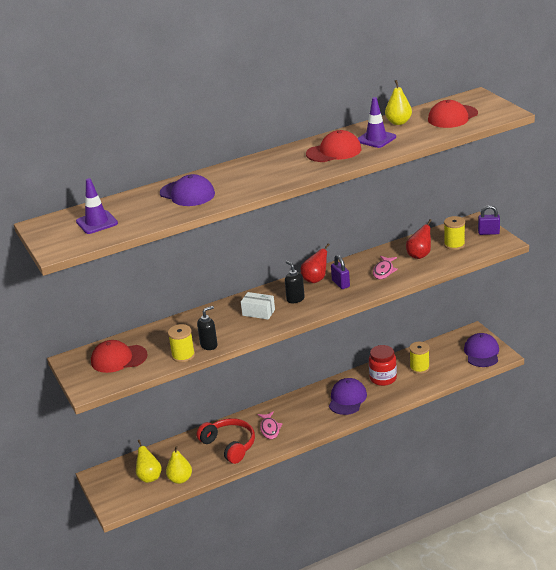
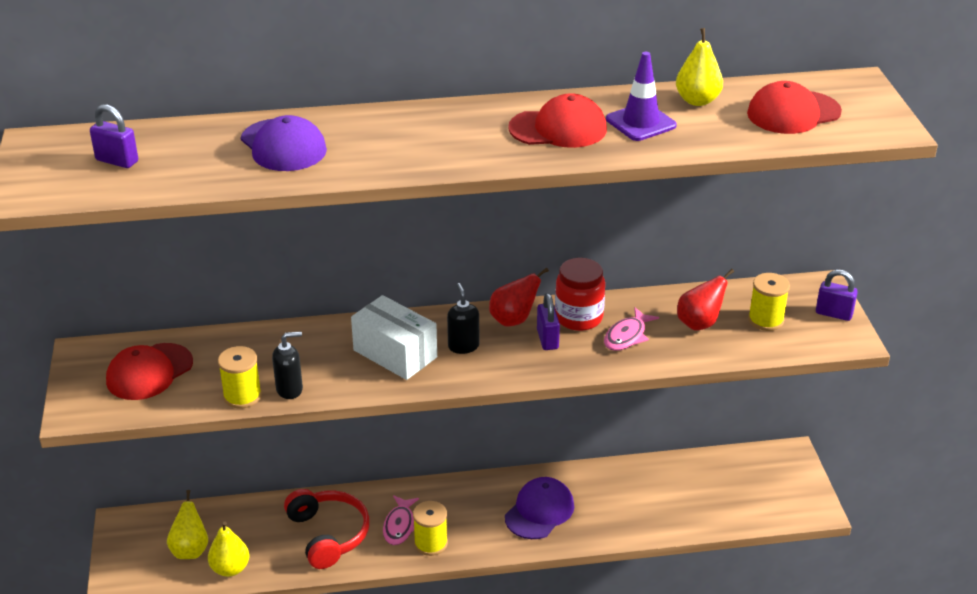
camera: 15 degrees right, 5 degrees up
(97, 222) = (117, 161): purple traffic cone -> purple padlock
(118, 359) = (149, 372): red cap -> red cap turned 60 degrees counterclockwise
(258, 312) = (395, 353): white box -> white box, size x1.55
(383, 378) = (611, 492): red jar -> red jar (578, 317)
(419, 368) = (676, 491): yellow spool -> yellow spool (431, 543)
(481, 353) = (787, 495): purple cap -> none

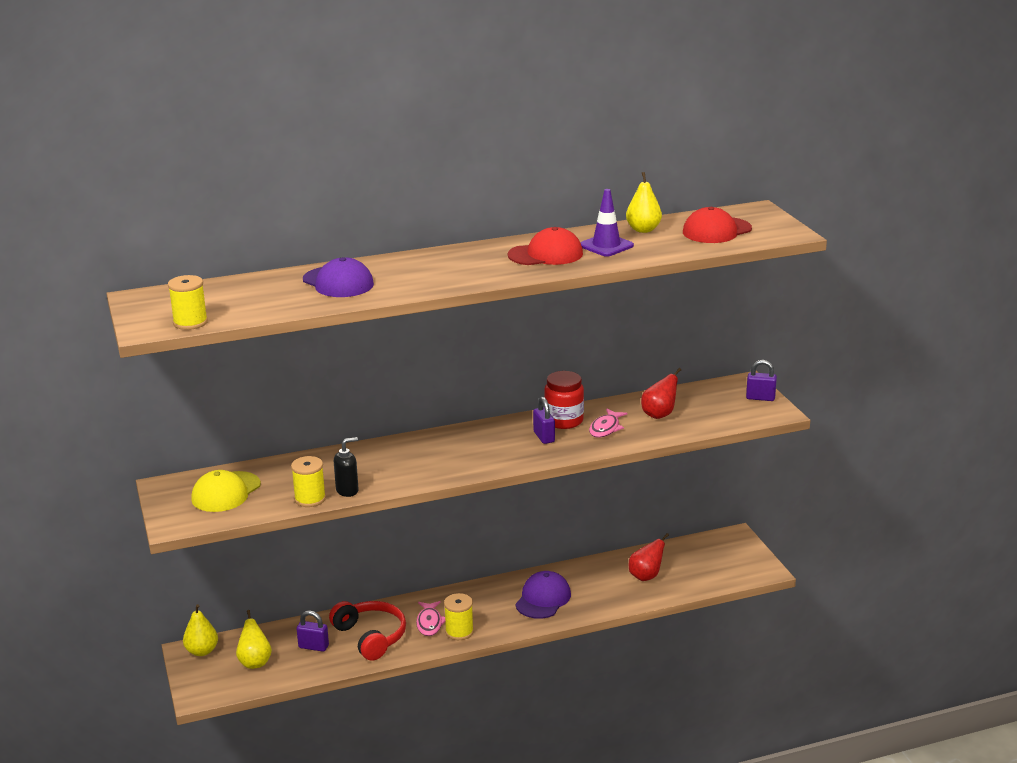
camera: 10 degrees left, 10 degrees down
(117, 161) = (210, 303): purple padlock -> purple padlock (313, 646)
(149, 372) = (226, 492): red cap -> yellow cap
(230, 568) = (294, 670): yellow pear -> yellow pear (202, 651)
(395, 353) = (425, 459): white box -> none
(463, 346) = (478, 448): black soap dispenser -> none
(513, 320) = (512, 427): red pear -> red pear (646, 576)
(765, 320) = (710, 407): yellow spool -> yellow spool (190, 322)

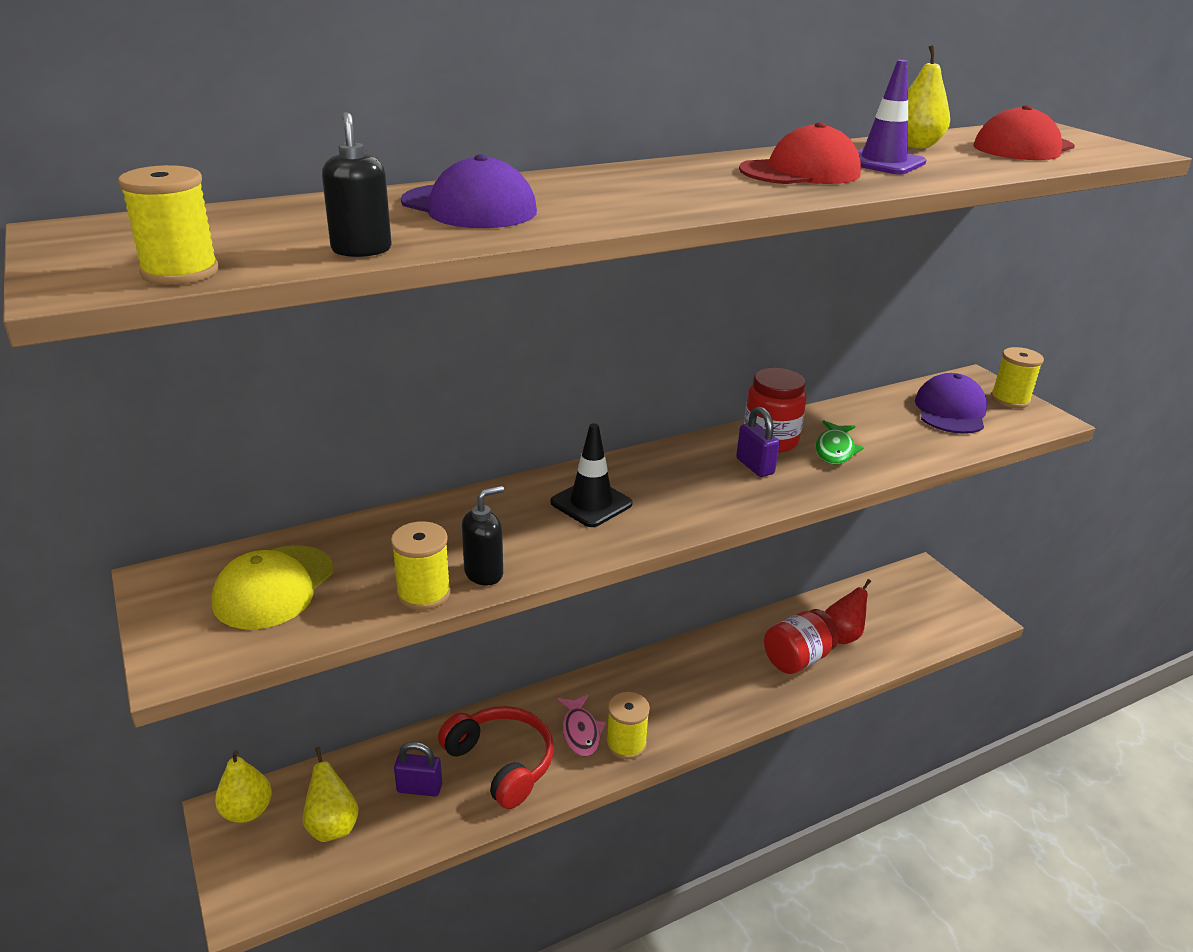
camera: 10 degrees left, 5 degrees up
(275, 310) = (361, 250): none -> black soap dispenser
(425, 455) = (591, 503): none -> black traffic cone
(543, 599) = (723, 680): purple cap -> purple cap (950, 411)
(604, 589) = (797, 659): none -> red jar
(605, 428) = (835, 450): pink fish -> green fish
(659, 415) = (895, 427): red pear -> none
(760, 398) = (1010, 400): purple padlock -> yellow spool

